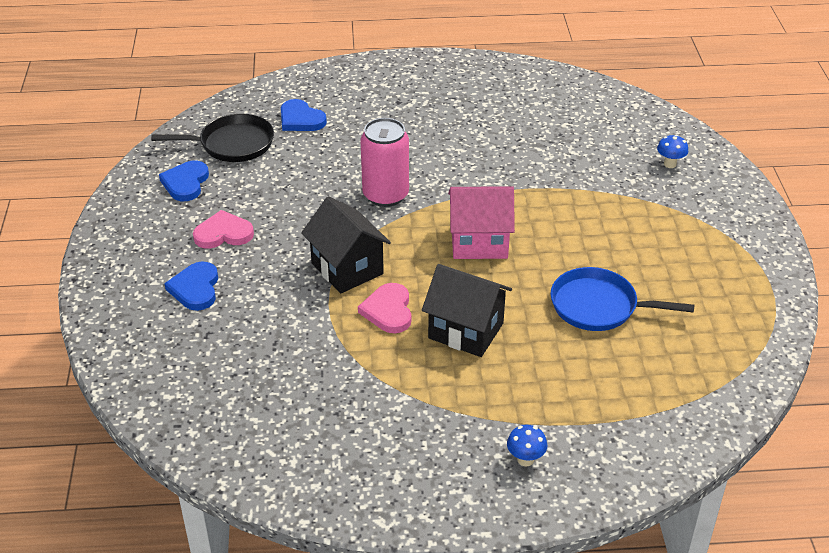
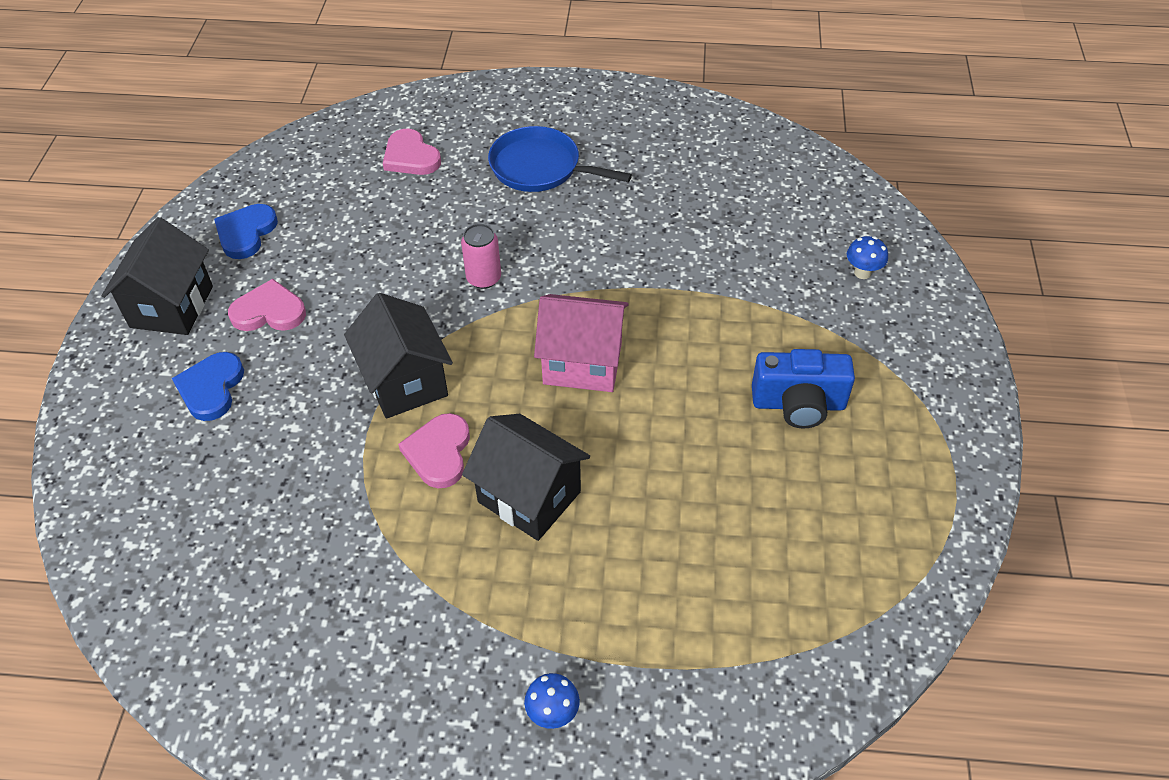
camera: 10 degrees right, 10 degrees up
(143, 238) = (172, 306): none -> black house
(233, 144) = (319, 183): black pan -> none
(300, 119) = (411, 157): blue heart -> pink heart
(385, 195) = (484, 278): pink can -> pink can, size x0.60
(598, 306) = (712, 481): blue pan -> blue pan (539, 167)
(646, 251) = (798, 404): none -> blue camera

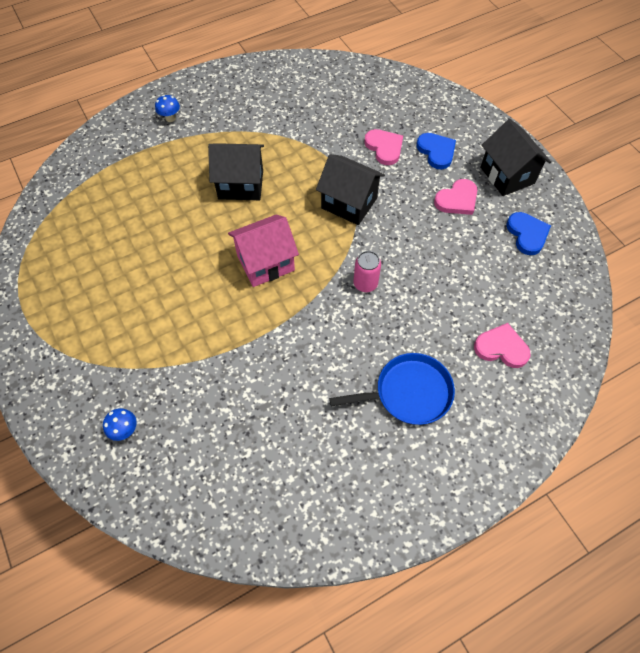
camera: 145 degrees right, 10 degrees up
(439, 452) = (300, 181): pink heart -> pink heart (384, 148)
(798, 404) = (128, 305): blue camera -> none

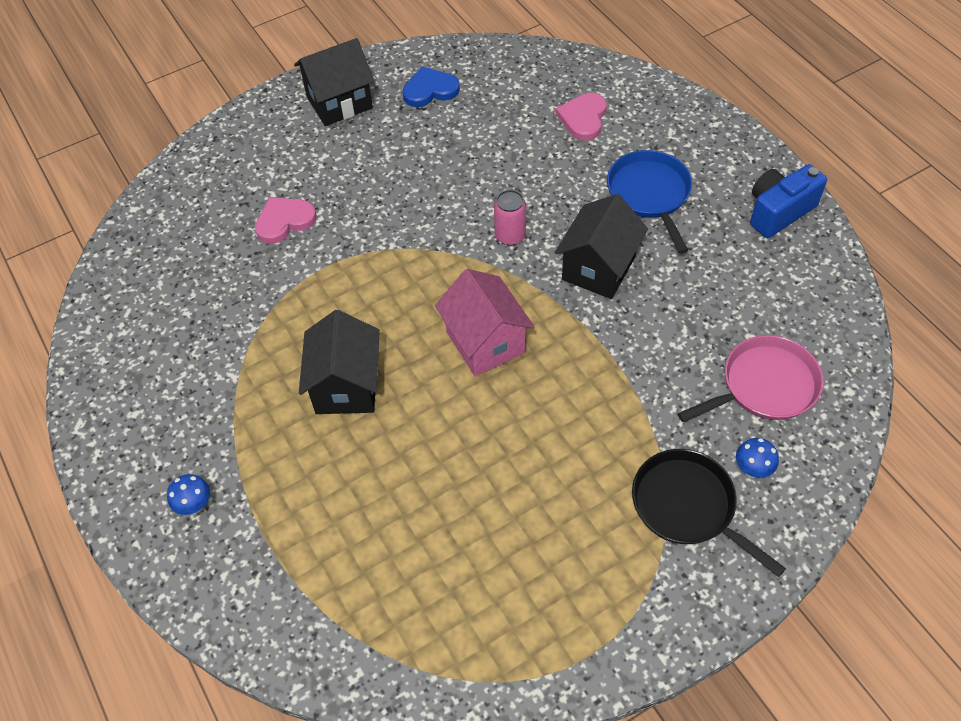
camera: 90 degrees left, 5 degrees down
(107, 380) = (687, 506): none -> black pan
(198, 455) = (765, 385): none -> pink pan
(349, 203) = (382, 256): black house -> black house (598, 268)
(386, 505) = (778, 211): none -> blue camera
(436, 152) = (295, 167): blue heart -> none
(457, 200) = (377, 149): pink heart -> none

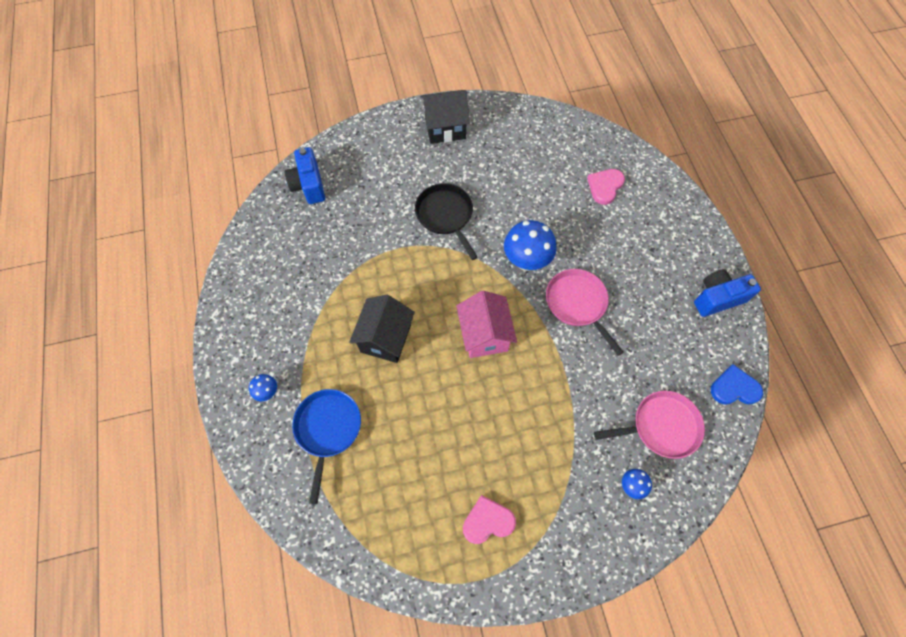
camera: 15 degrees right, 10 degrees up
(166, 221) = (309, 185): none -> blue camera
(284, 221) = (383, 207): pink heart -> pink heart (487, 521)
(430, 90) = (508, 135): blue heart -> blue heart (734, 388)
(510, 236) = (526, 261): pink can -> blue mushroom
(598, 268) = (577, 304): black house -> pink pan
(649, 194) = (631, 258): blue pan -> blue pan (328, 429)
(687, 506) = (578, 497): black pan -> black pan (445, 215)

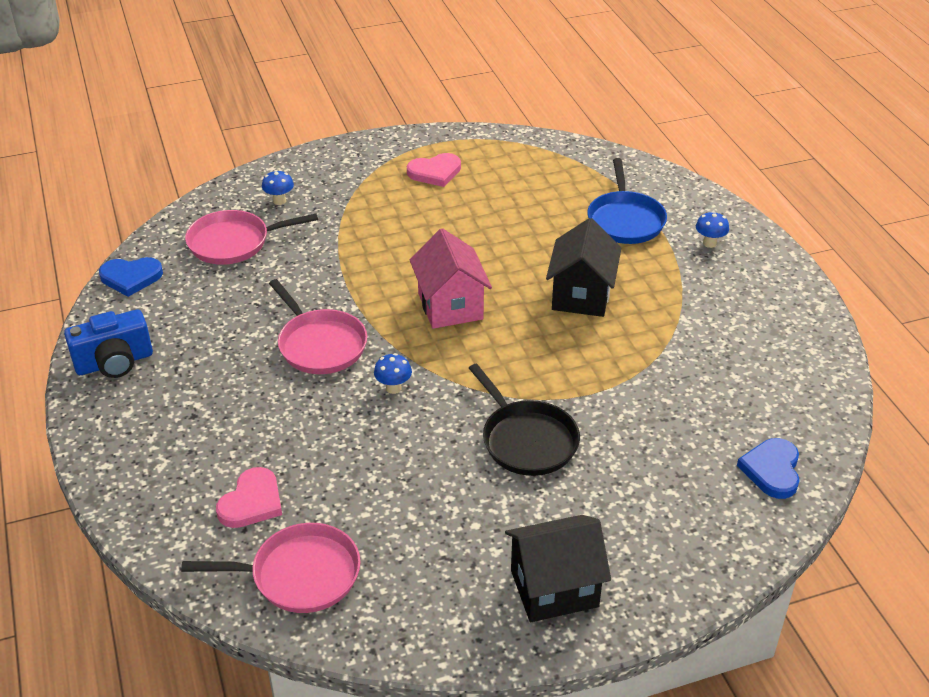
camera: 175 degrees right, 25 degrees down
(309, 185) = (772, 470): blue camera -> blue heart
(526, 261) = (393, 388): blue mushroom -> blue mushroom, size x0.49
(573, 144) = (300, 574): none -> pink pan

